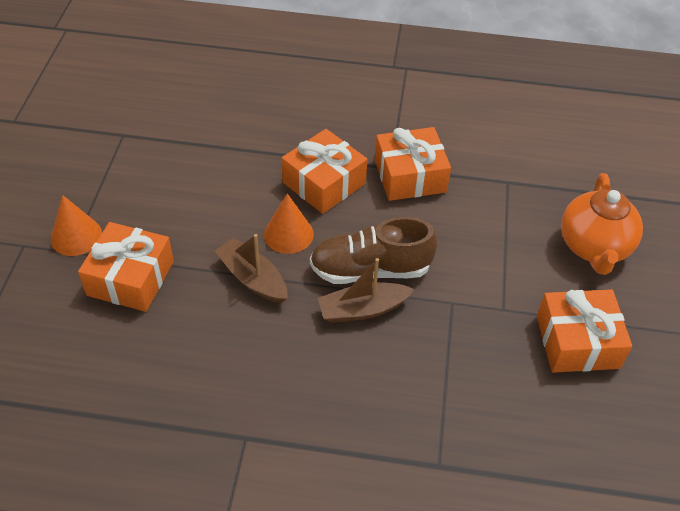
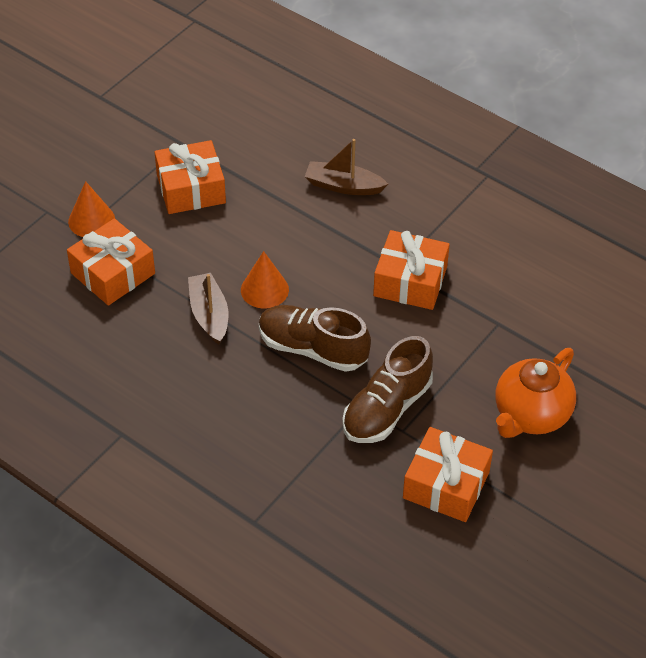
camera: 30 degrees right, 0 degrees up
(324, 183) = (327, 257): orange gift -> orange gift (191, 189)
(362, 309) = (281, 378): brown boat -> brown boat (343, 186)
(475, 295) = (387, 409): none -> brown shoe

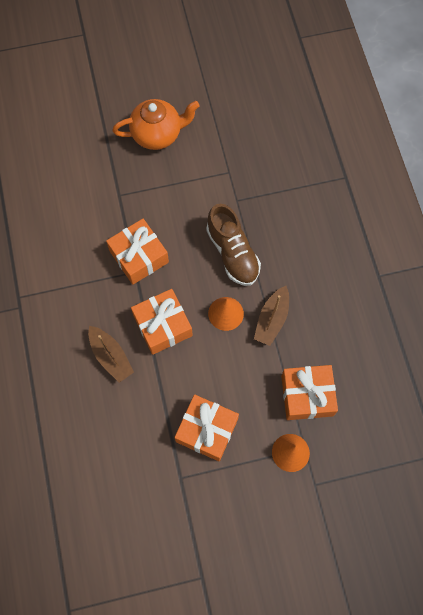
camera: 140 degrees left, 20 degrees up
(387, 409) = (226, 189): brown shoe -> none
(446, 485) = (235, 130): orange gift -> orange gift (162, 326)

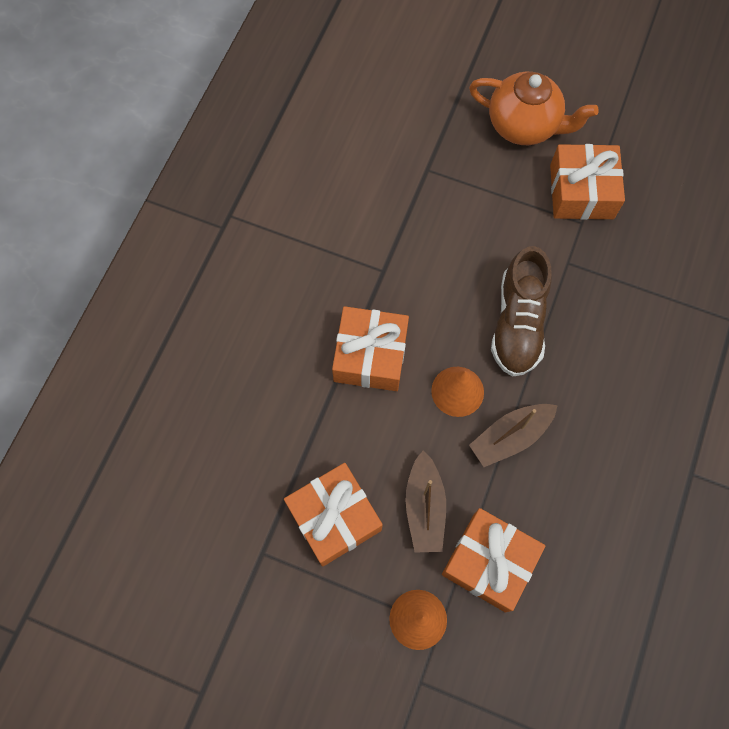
camera: 35 degrees right, 0 degrees up
(111, 357) = (284, 352): brown boat -> brown boat (424, 507)
(139, 256) = (400, 255): orange gift -> orange gift (581, 192)

